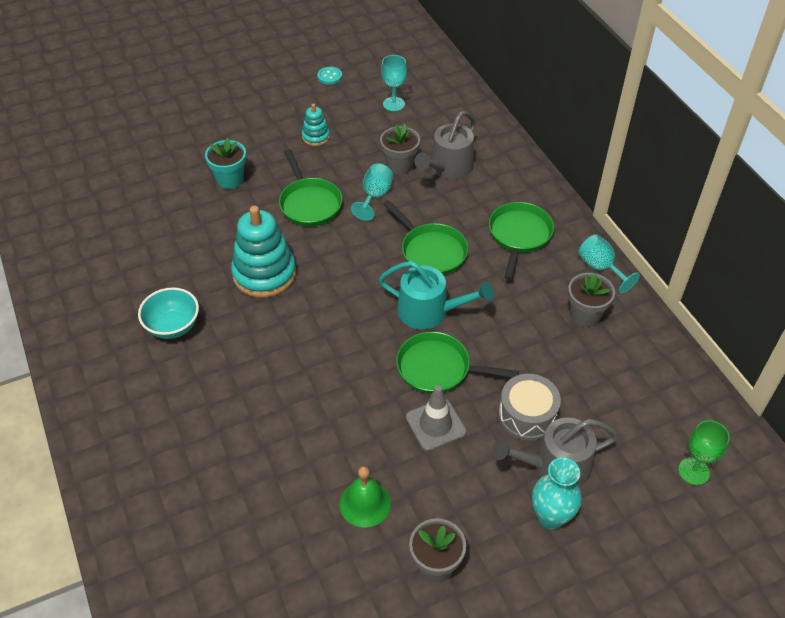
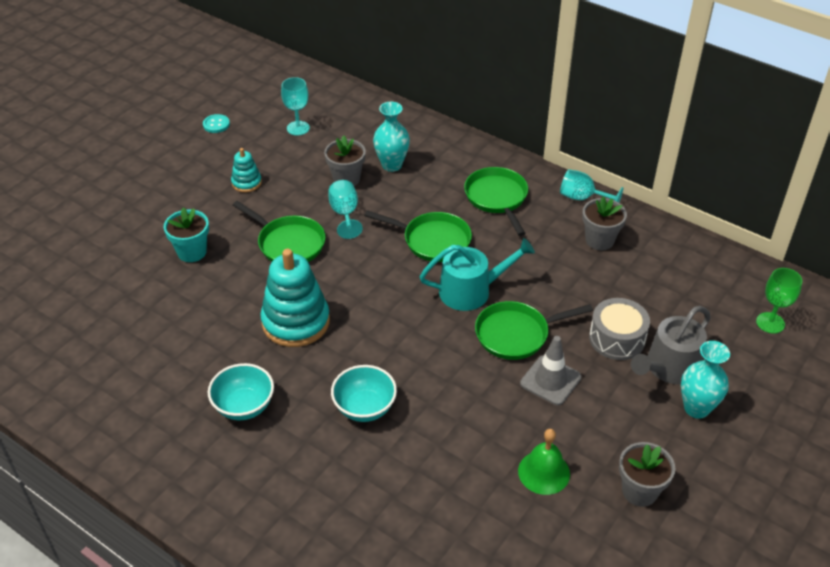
camera: 30 degrees left, 5 degrees down
(262, 373) = (364, 408): none -> turquoise bowl
(448, 168) = (392, 165): grey watering can -> turquoise vase

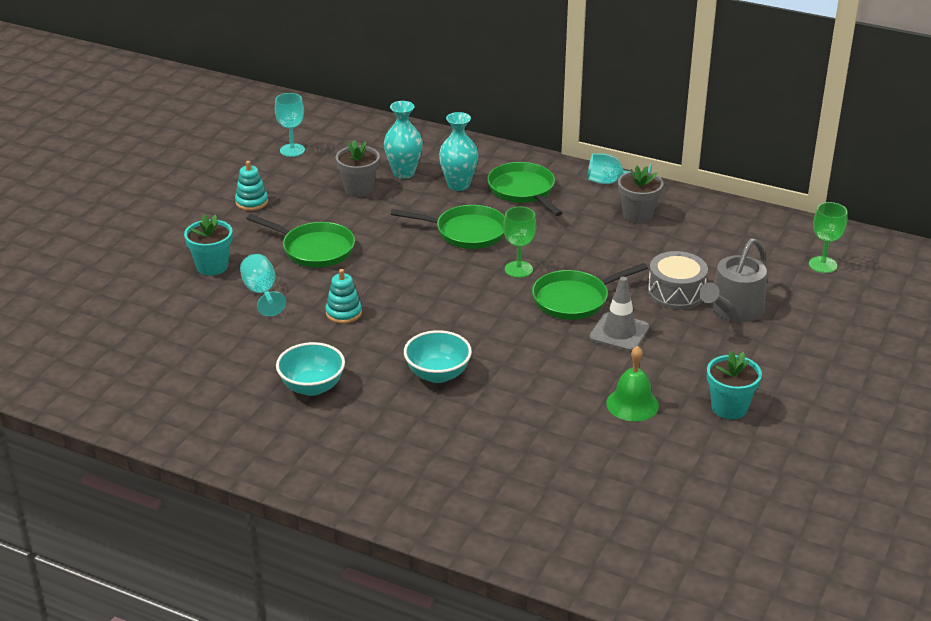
camera: 10 degrees left, 10 degrees down
(216, 124) = (201, 155): turquoise button -> none
(296, 322) = (343, 313): turquoise stacking toy -> turquoise stacking toy, size x0.50
(345, 214) = (366, 219): turquoise goblet -> turquoise goblet (261, 292)
(471, 291) = (518, 269): turquoise watering can -> green goblet
(639, 491) = (729, 408): grey flower pot -> turquoise flower pot
(696, 408) = (768, 338): turquoise vase -> turquoise vase (458, 185)

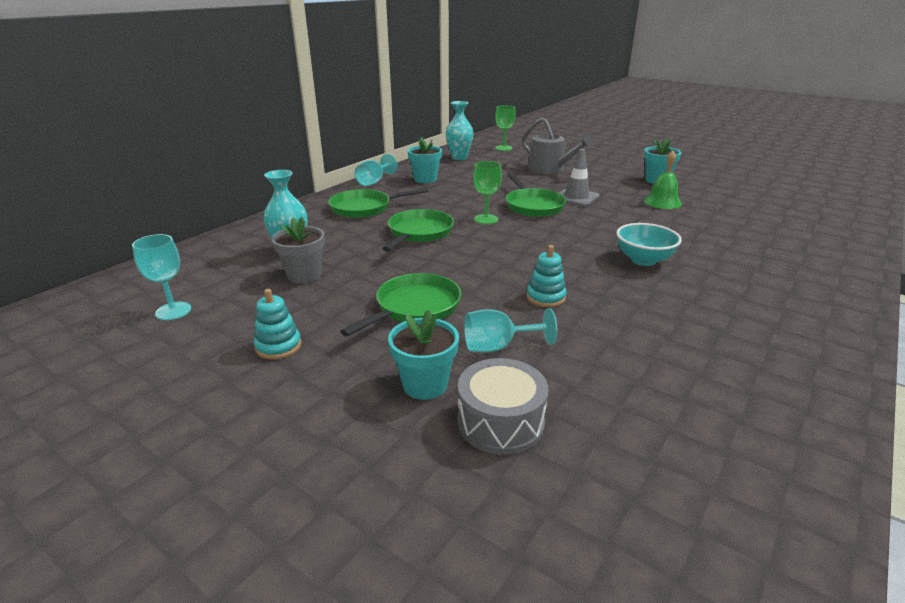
camera: 80 degrees left, 5 degrees down
(312, 387) = (682, 322): turquoise bowl -> none
(458, 185) = (335, 230): turquoise vase -> turquoise vase (459, 158)
(637, 215) = (425, 179): grey flower pot -> turquoise flower pot
(676, 292) = (528, 179): grey drum -> grey drum (500, 422)

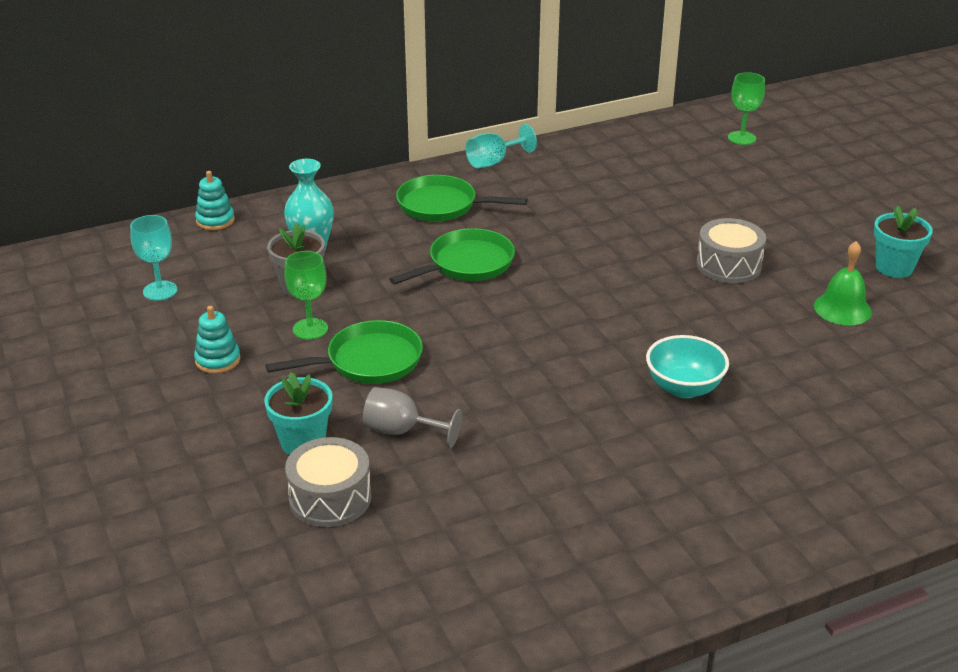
camera: 30 degrees right, 5 degrees up
(425, 179) = (563, 174): turquoise flower pot -> none
(459, 158) = (653, 143): turquoise vase -> none
(486, 219) = (566, 266): green goblet -> green goblet (310, 329)
(497, 346) = (401, 431): turquoise goblet -> grey goblet
(532, 206) = (651, 262): green pan -> none
(545, 297) = (510, 396): turquoise stacking toy -> turquoise stacking toy (215, 220)
(550, 169) = (758, 201): grey watering can -> none
(576, 197) = (728, 265): grey traffic cone -> grey drum

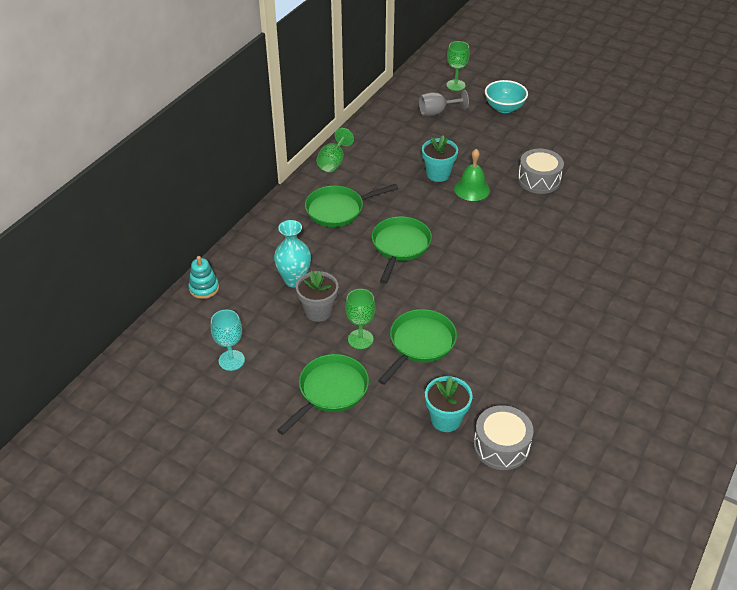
camera: 35 degrees left, 10 degrees up
(217, 360) = (330, 391): turquoise stacking toy -> green pan
(401, 431) = (490, 380): grey goblet -> grey goblet (437, 112)
(493, 162) = (333, 162): turquoise goblet -> green goblet
(684, 388) = (599, 273): turquoise bowl -> turquoise bowl (504, 108)
(842, 309) = (620, 183): green bell -> green bell (472, 189)
(894, 267) = (617, 144): turquoise flower pot -> turquoise flower pot (438, 174)

